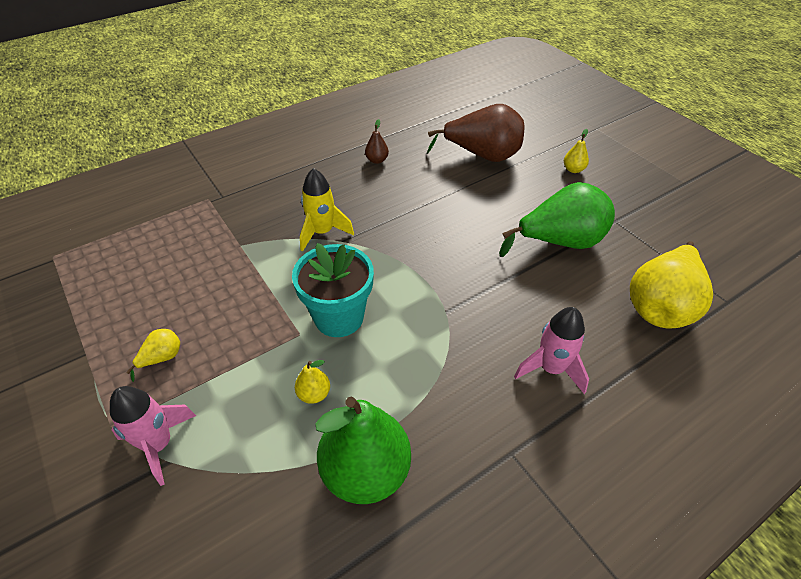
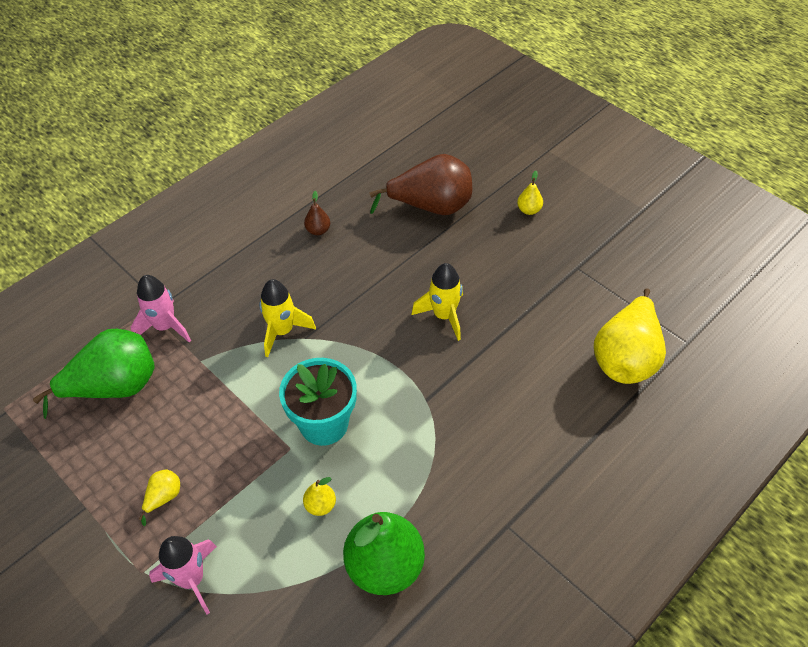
camera: 10 degrees left, 5 degrees up
(478, 242) = (444, 316): none -> yellow rocket
(551, 368) = (532, 440): pink rocket -> pink rocket (165, 327)
(560, 242) = (525, 302): green pear -> green pear (114, 387)

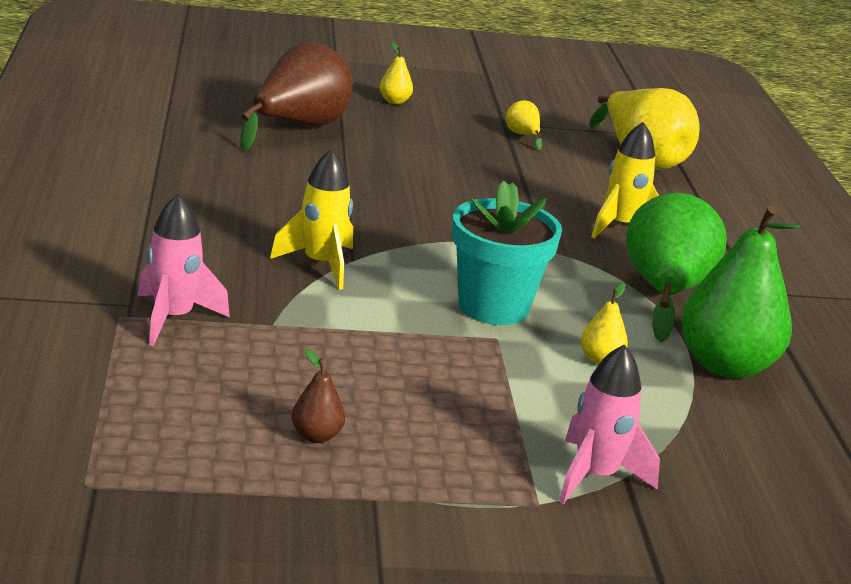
camera: 55 degrees left, 25 degrees down
(114, 387) = (208, 392): green pear -> green pear (664, 292)
(163, 497) = (446, 440): yellow pear -> yellow pear (522, 136)
(318, 230) = (210, 181): brown pear -> brown pear (316, 436)
(444, 316) = (455, 192): yellow rocket -> yellow rocket (621, 226)

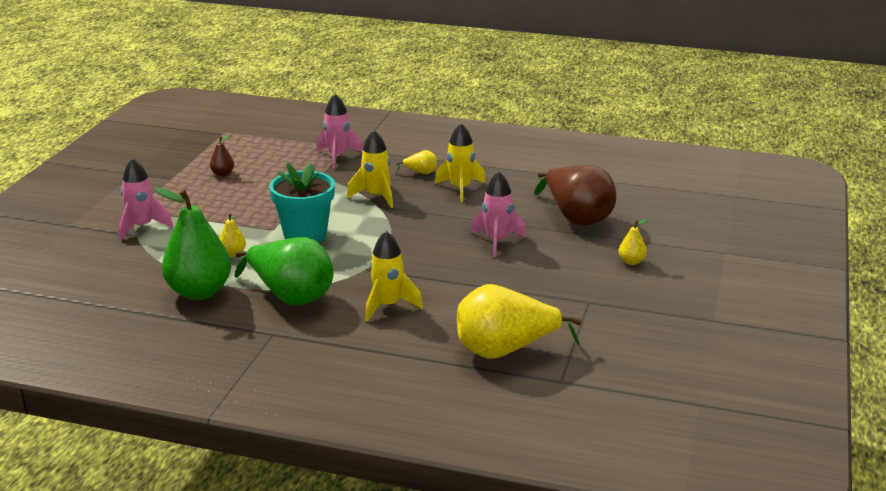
camera: 115 degrees right, 0 degrees up
(253, 202) = (460, 189): none -> yellow rocket
(403, 171) = (497, 241): none -> pink rocket
(522, 136) = (560, 304): yellow pear -> yellow pear (421, 173)

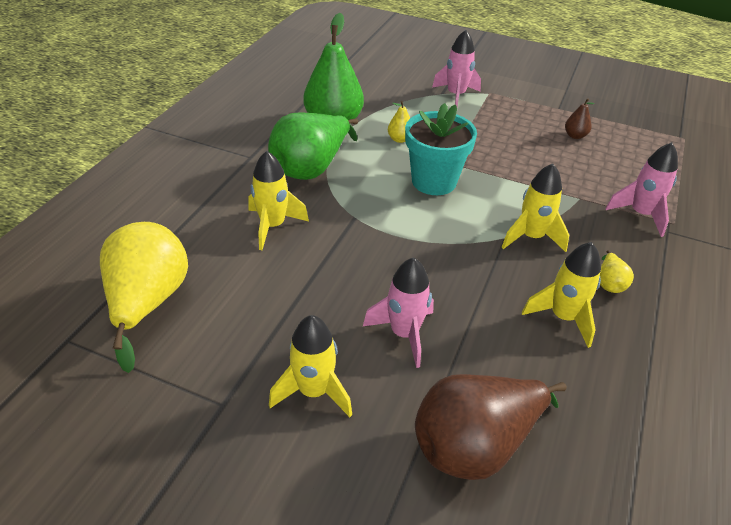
camera: 95 degrees right, 15 degrees up
(562, 270) = (314, 391): none -> yellow rocket
(631, 262) = (320, 489): yellow pear -> none

